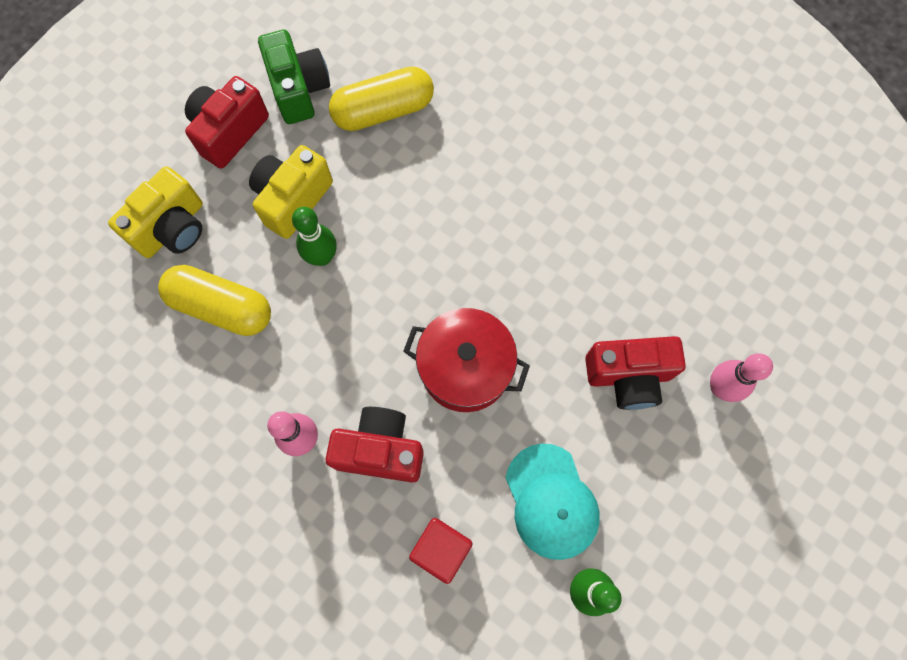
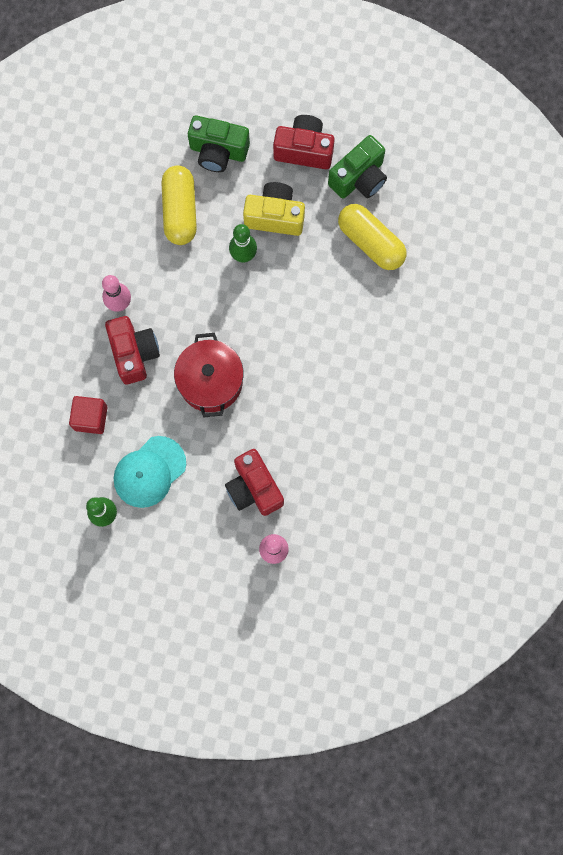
camera: 65 degrees right, 5 degrees up
(172, 228) = (218, 151): yellow camera -> green camera

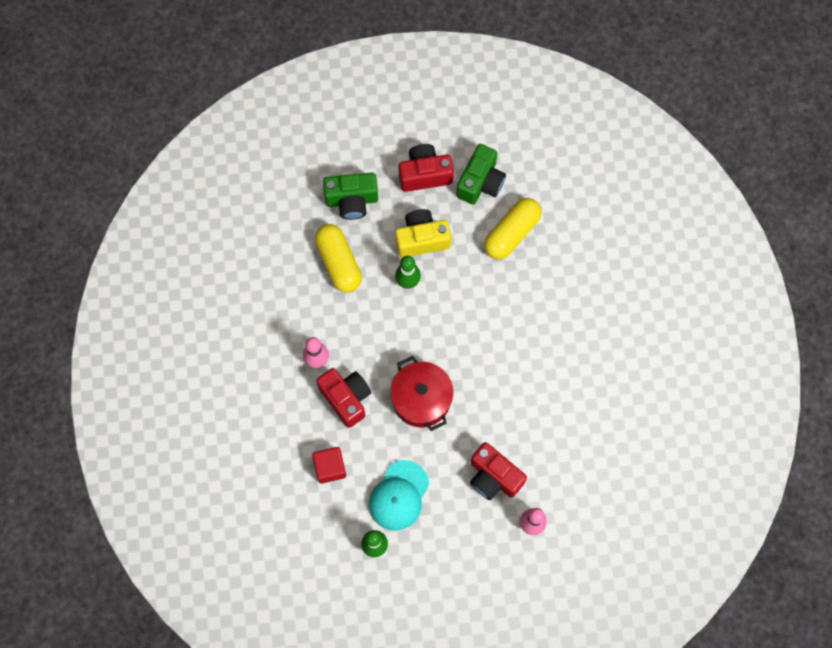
camera: 20 degrees left, 5 degrees down
(371, 242) = (511, 233): yellow capsule -> yellow capsule turned 75 degrees counterclockwise

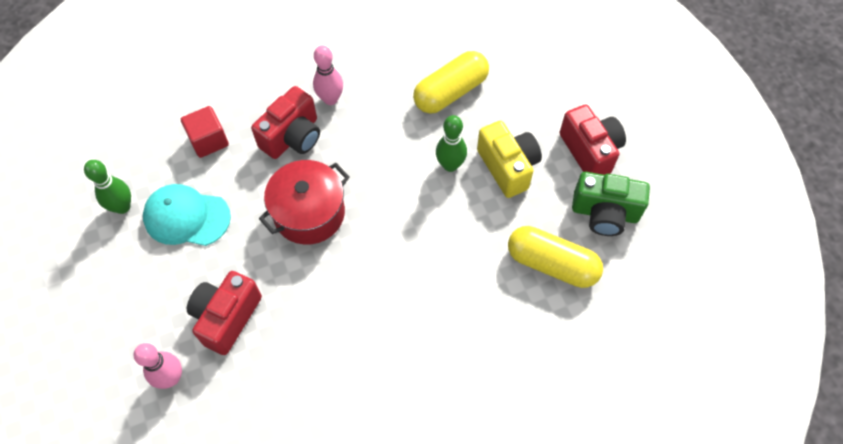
camera: 75 degrees right, 10 degrees down
(352, 200) = (528, 87): green camera -> none

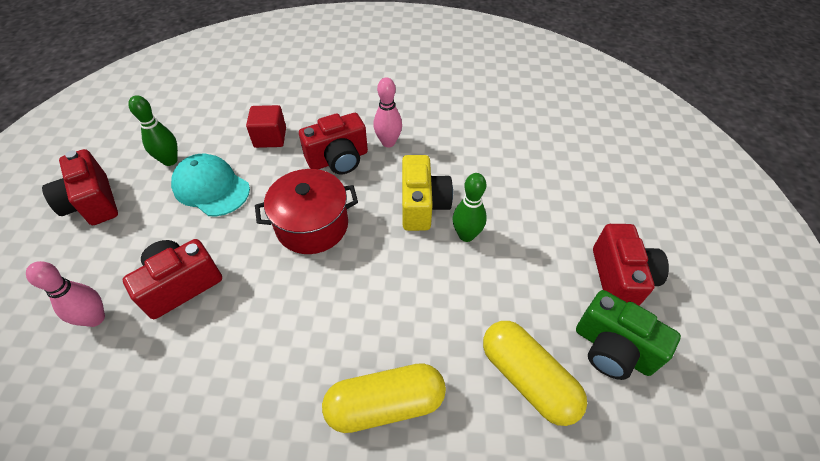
camera: 25 degrees right, 10 degrees down
(78, 282) = (93, 203): none -> red camera
(450, 92) = (499, 174): yellow capsule -> yellow capsule (385, 404)
(508, 167) = (524, 259): yellow camera -> yellow camera (422, 205)

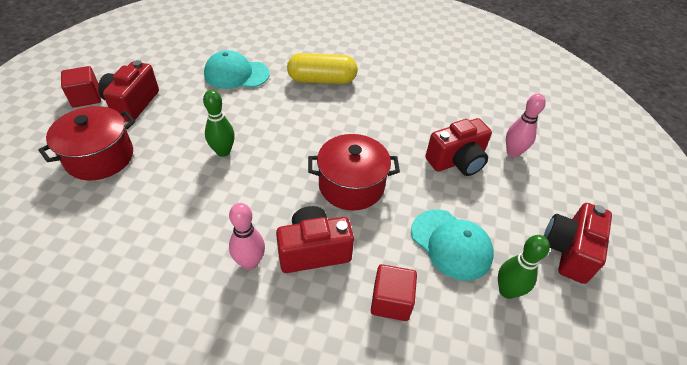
camera: 170 degrees left, 5 degrees down
(93, 203) = (568, 251): red camera -> red camera turned 135 degrees counterclockwise
(422, 205) = (247, 183): yellow camera -> none
(527, 378) = (236, 74): yellow capsule -> turquoise cap
(585, 201) = (100, 157): none -> red pot
(612, 349) = (175, 75): green camera -> none
(682, 274) = (86, 97): none -> red cube

